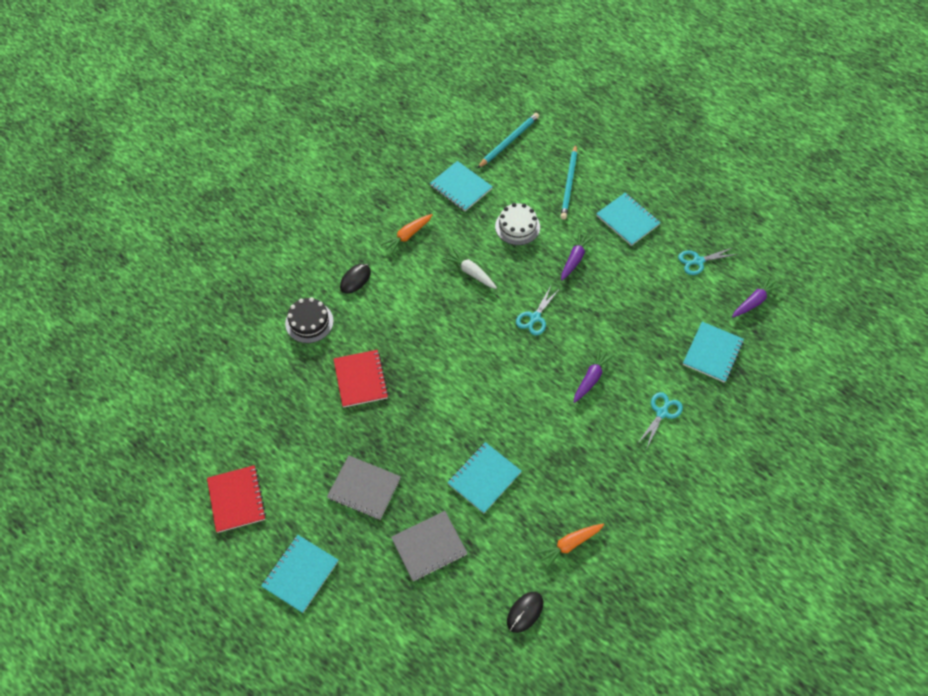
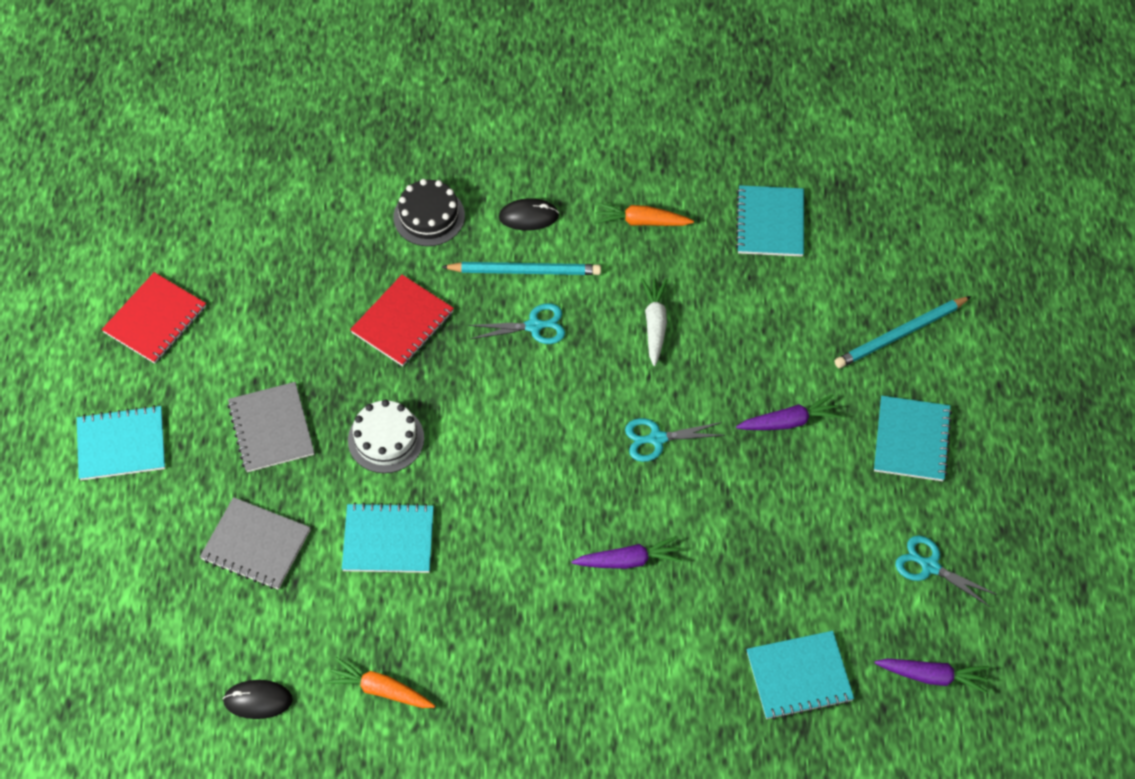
camera: 50 degrees right, 0 degrees up
(508, 141) = (896, 221): turquoise pencil -> turquoise pencil (524, 271)
(517, 226) = (773, 325): white cake -> white cake (386, 439)
(662, 413) = (652, 674): turquoise scissors -> turquoise scissors (534, 326)

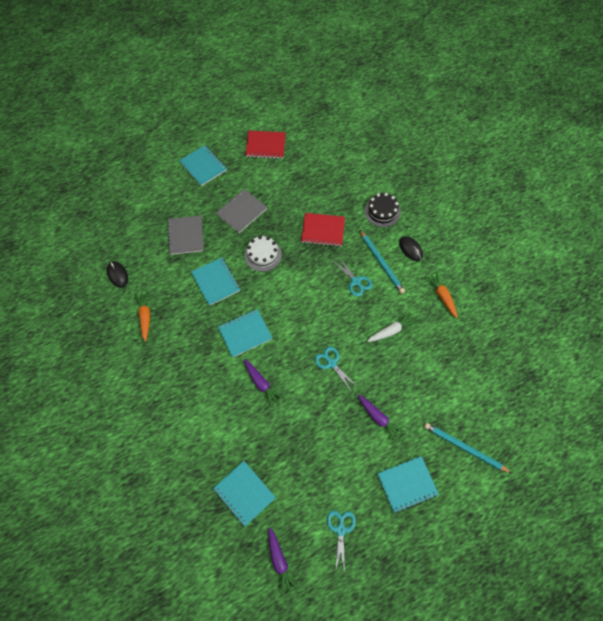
camera: 60 degrees right, 5 degrees up
(770, 223) = (484, 353): turquoise notebook -> turquoise notebook (245, 333)

